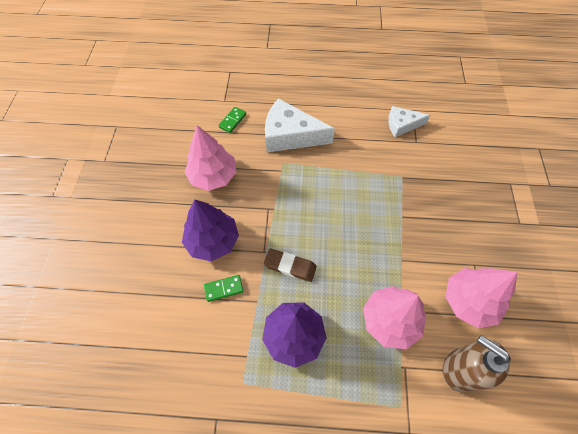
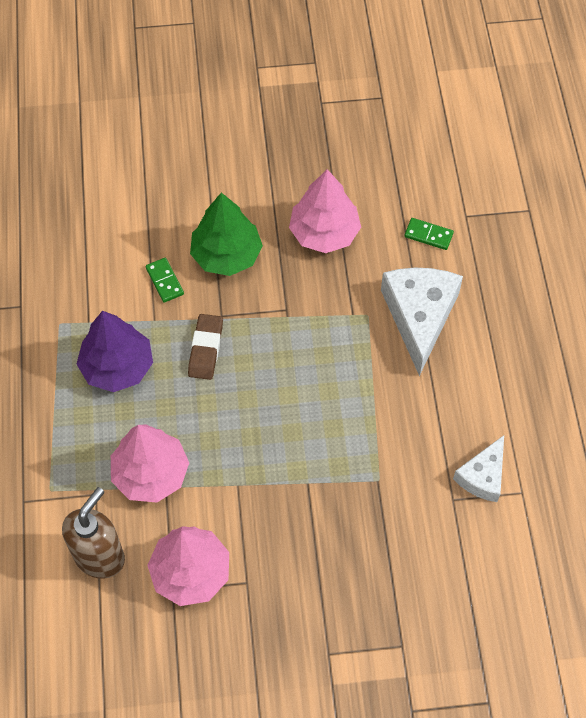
camera: 80 degrees right, 0 degrees up
(213, 240) = (226, 255): purple tree -> green tree
(402, 125) = (483, 476): white cheese -> white cheese turned 135 degrees counterclockwise

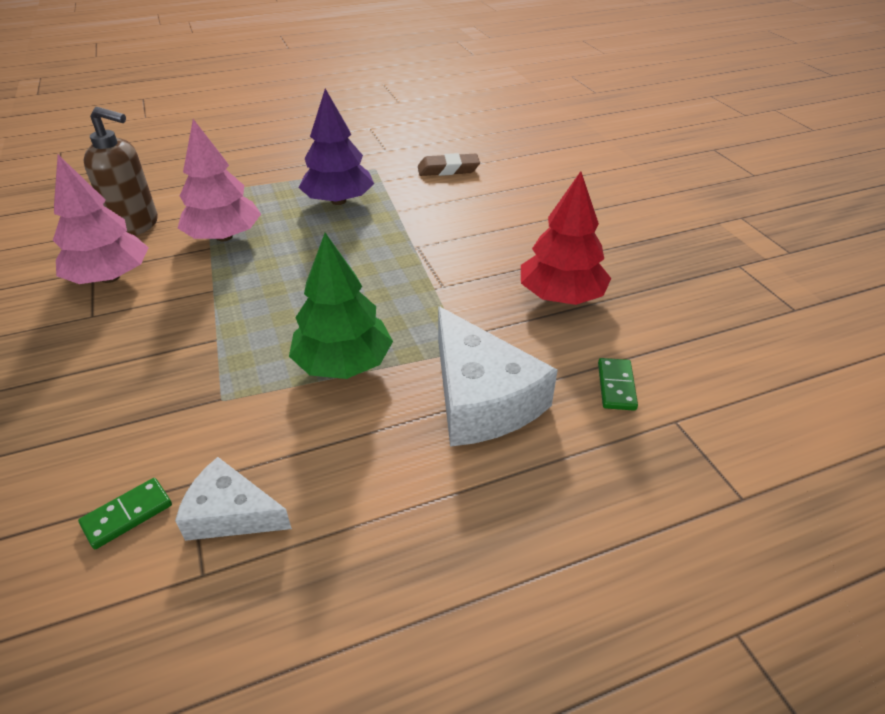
camera: 75 degrees right, 20 degrees down
(164, 281) = (442, 209): green domino -> green domino (127, 515)
(206, 349) = (373, 243): brown eraser -> brown eraser (448, 169)
(226, 255) = (492, 237): green tree -> green tree (343, 363)
(324, 233) = (561, 296): pink tree -> red tree
(419, 316) = (481, 398): white cheese -> white cheese turned 75 degrees clockwise

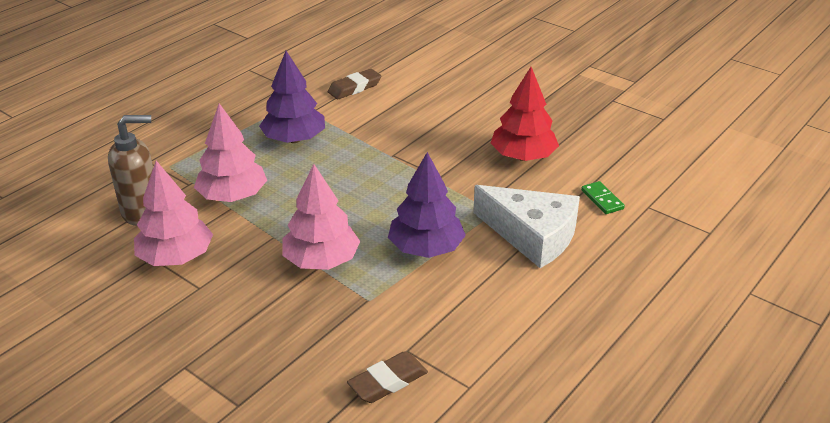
camera: 30 degrees left, 5 degrees down
(127, 515) = (388, 381): green domino -> brown eraser
(226, 333) = (321, 260): none -> pink tree
(231, 513) = (451, 353): white cheese -> none
(343, 363) = (426, 248): green tree -> purple tree

